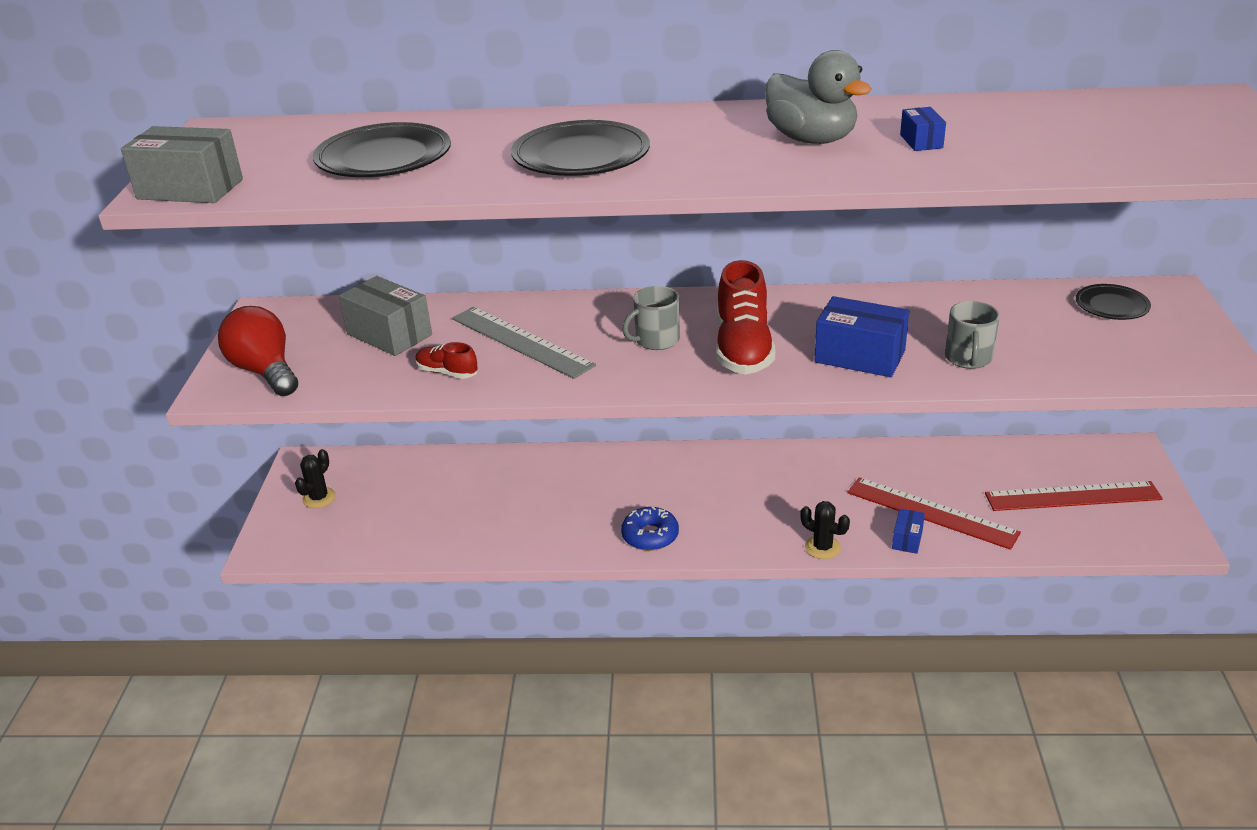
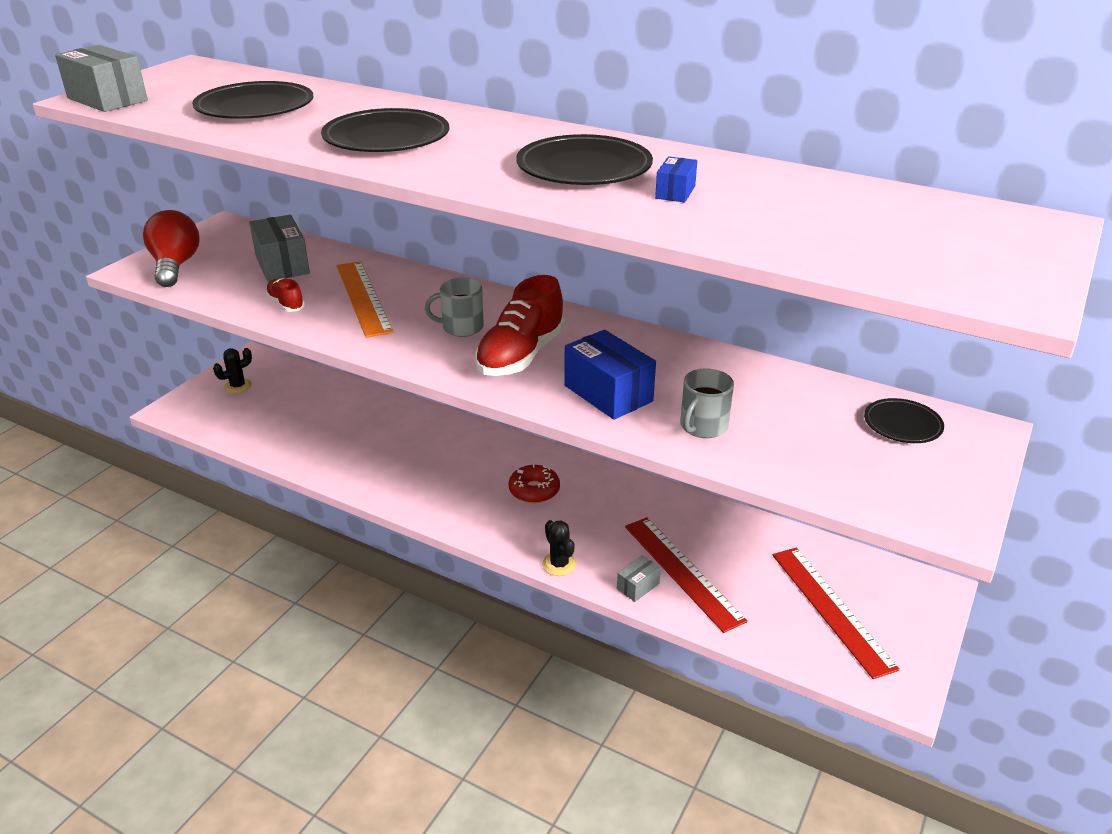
camera: 25 degrees right, 0 degrees up
(521, 341) = (363, 297): grey ruler -> orange ruler
(650, 536) = (433, 501): blue donut -> none
(735, 491) = (534, 490): none -> red donut
(811, 139) = (584, 168): grey duck -> black plate
(907, 539) = (638, 586): blue box -> grey box
(1072, 496) = (831, 609): red ruler -> red ruler turned 45 degrees clockwise

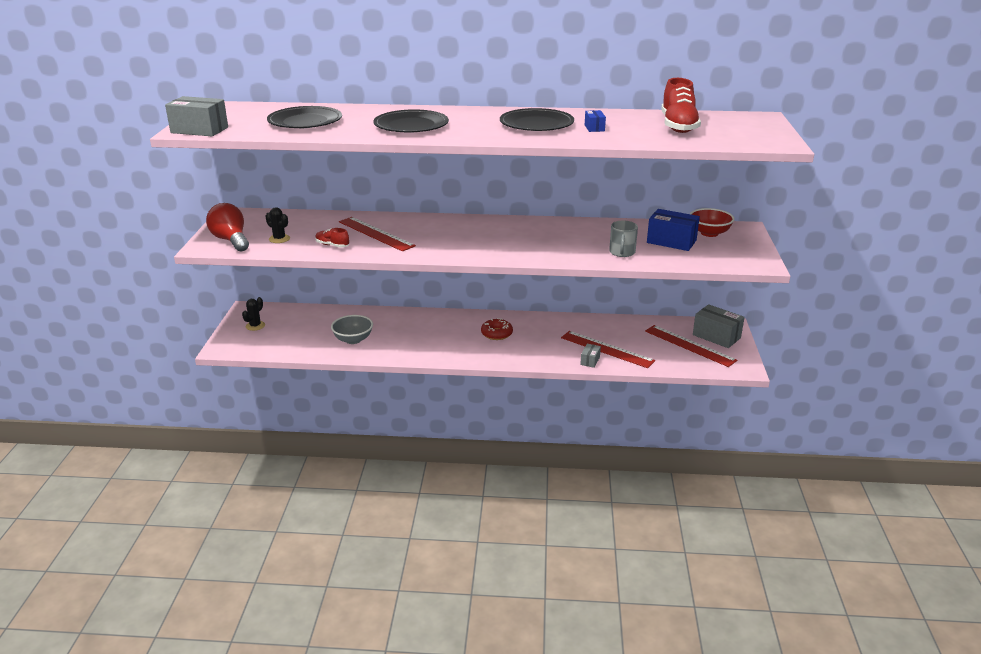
camera: 25 degrees left, 5 degrees down
(282, 265) = (302, 227): grey box -> grey box (716, 336)
(334, 442) = (353, 339): none -> grey bowl
(363, 297) = (376, 234): orange ruler -> red ruler
(461, 327) = (451, 236): grey mug -> none
(520, 355) = (499, 242): red shoe -> red shoe (678, 126)
(559, 564) = (541, 362): black cactus -> black cactus (279, 239)
(608, 393) = (562, 249): blue box -> blue box (671, 241)
(902, 425) = (709, 233): black plate -> red bowl

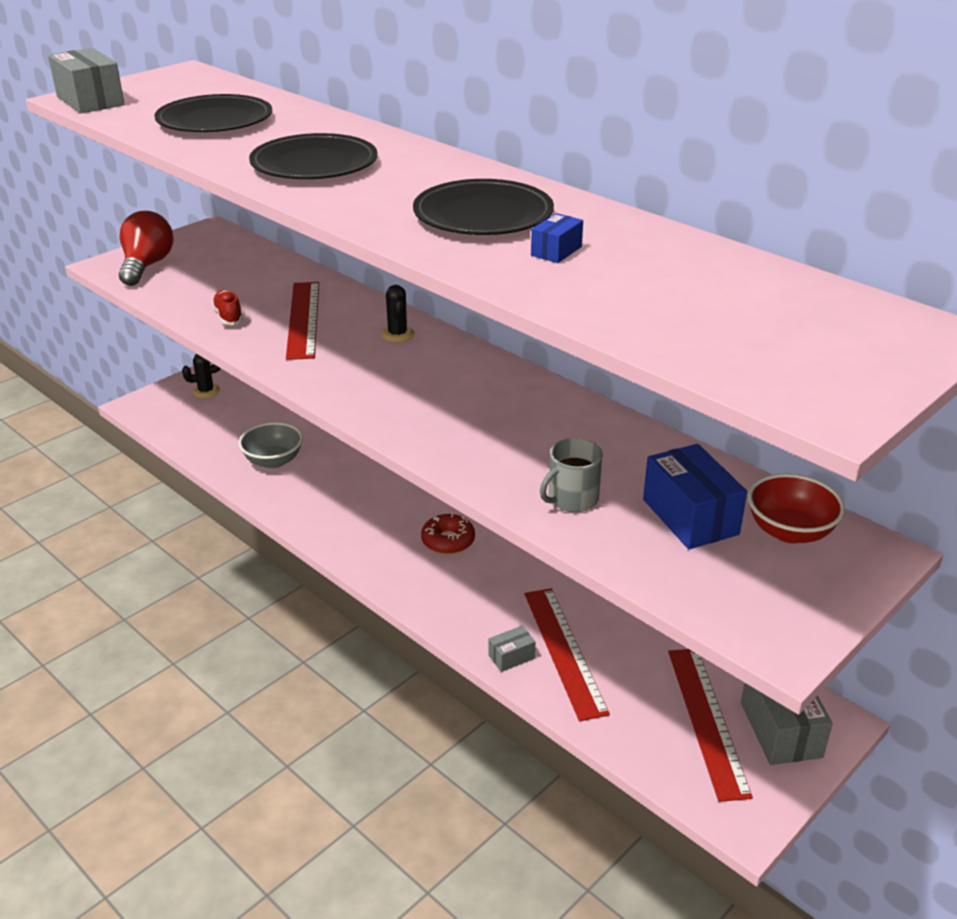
camera: 40 degrees right, 5 degrees up
(279, 239) = (193, 284): black cactus -> black cactus (397, 334)
(678, 126) = (711, 296): red shoe -> none

